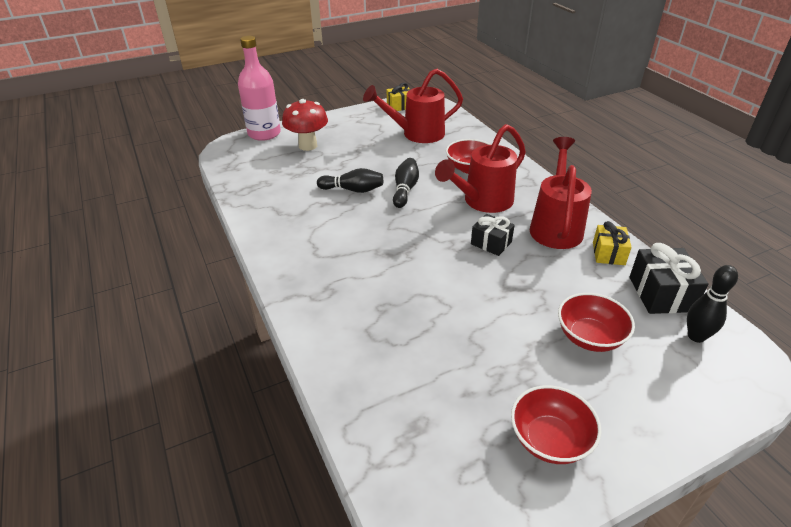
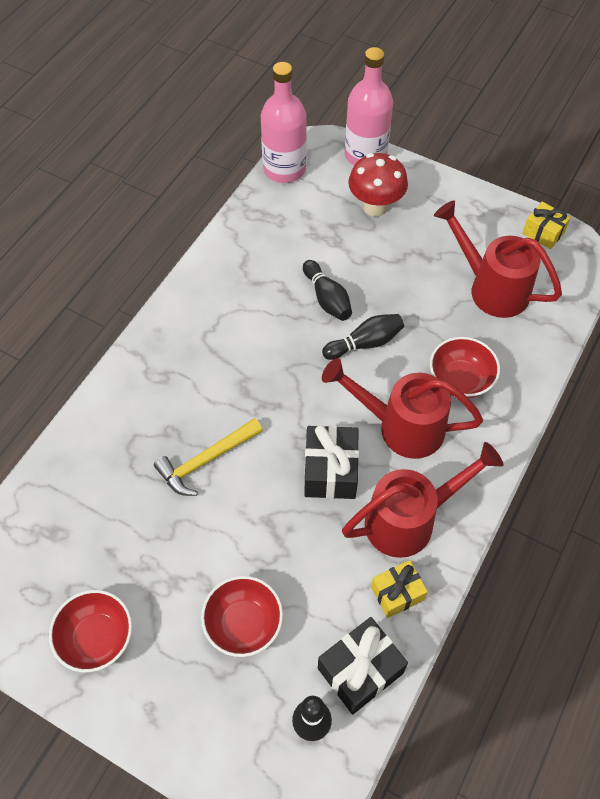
camera: 55 degrees right, 20 degrees up
(227, 164) = (284, 169): none -> pink bottle
(428, 298) = (206, 460): none -> yellow hammer
(491, 243) = (330, 471): black gift -> black gift, size x1.51

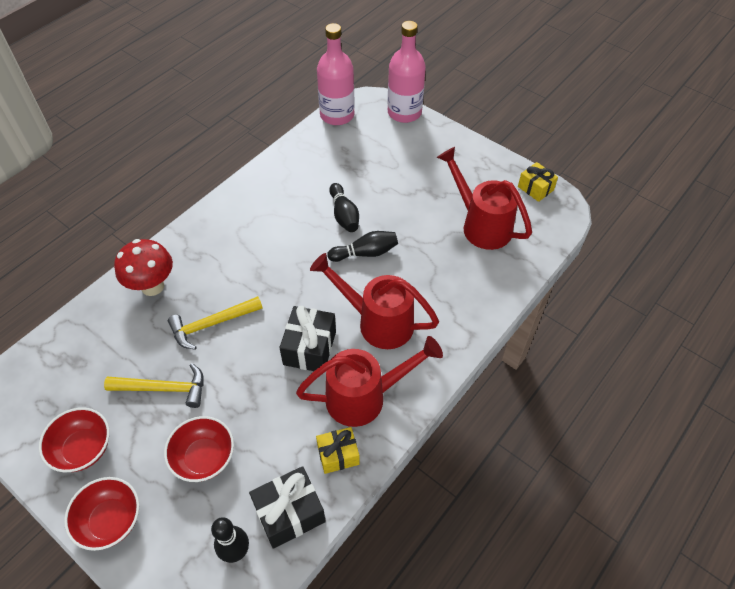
camera: 10 degrees right, 5 degrees down
(172, 549) = (164, 389): none -> yellow hammer
(375, 207) = (402, 152): red mushroom -> red mushroom (152, 286)
(460, 379) = (437, 292): red bowl -> red bowl (110, 520)

